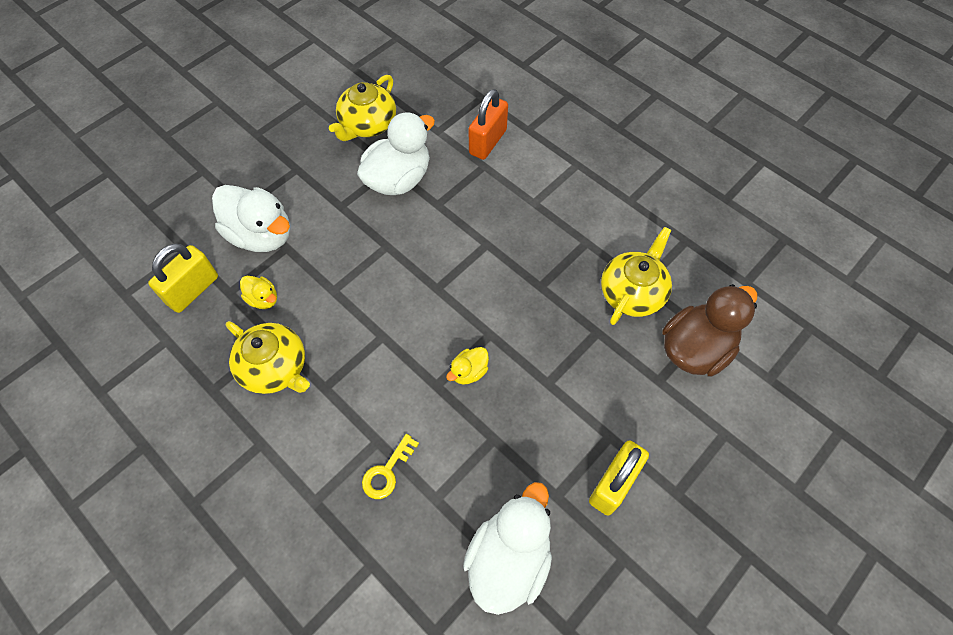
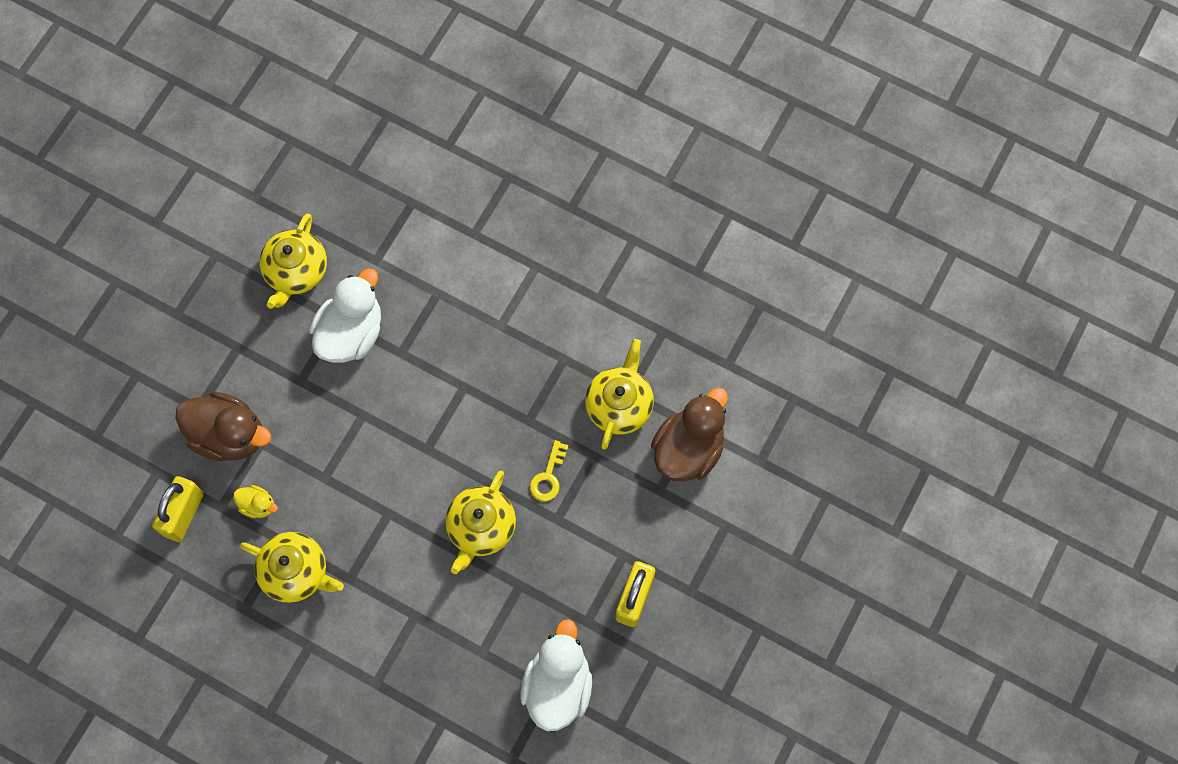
camera: 15 degrees left, 10 degrees up
(261, 235) = (229, 435): white duck -> brown duck
(387, 471) = (432, 640): yellow key -> yellow key (548, 476)
(469, 372) = (481, 527): yellow duck -> yellow teapot
(488, 142) = (434, 261): orange padlock -> none

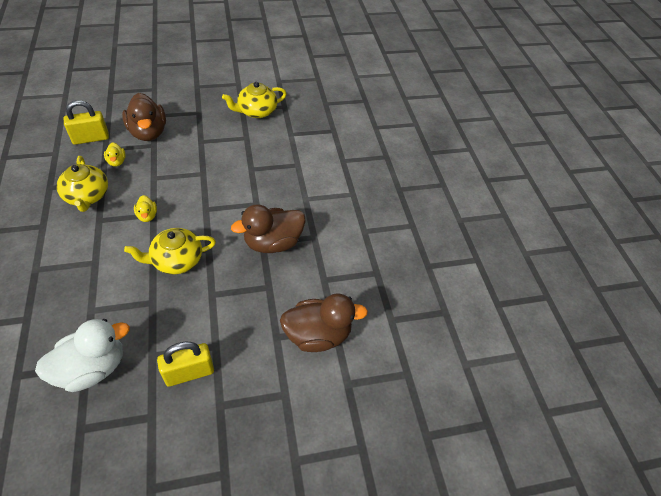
camera: 45 degrees right, 20 degrees down
(351, 333) = (244, 145): white duck -> none
(385, 521) = (147, 216): none -> yellow duck
(537, 409) = (273, 243): none -> brown duck
(548, 476) = (236, 273): yellow key -> none
(619, 404) = (312, 280): yellow teapot -> none

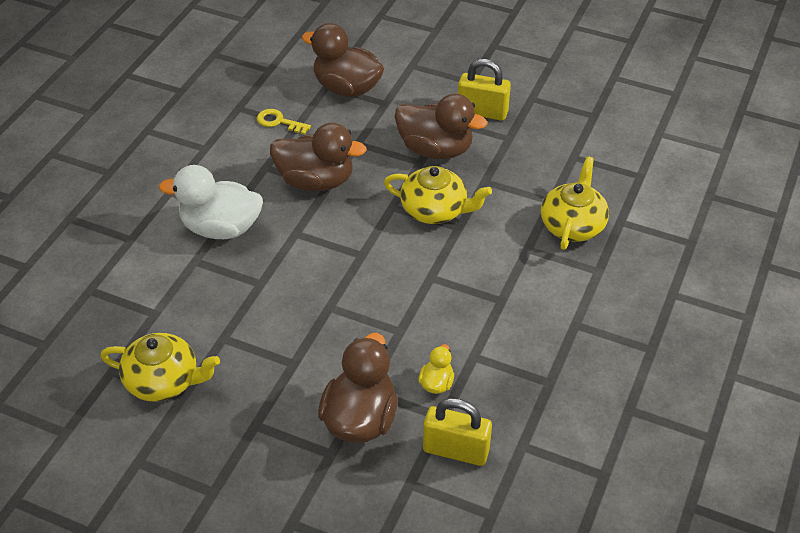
camera: 140 degrees left, 5 degrees down
(87, 196) = (502, 343): yellow teapot -> yellow teapot (572, 225)
(92, 368) = (568, 152): white duck -> white duck (221, 228)
(147, 216) = (438, 278): yellow duck -> none
(206, 311) = (435, 149): none -> brown duck
(338, 276) = (279, 122): none -> yellow key

